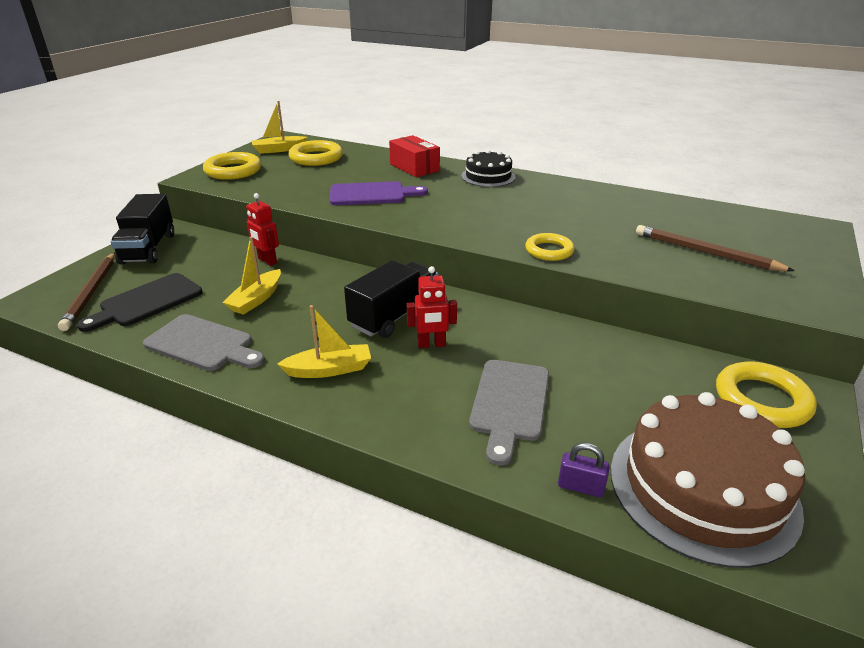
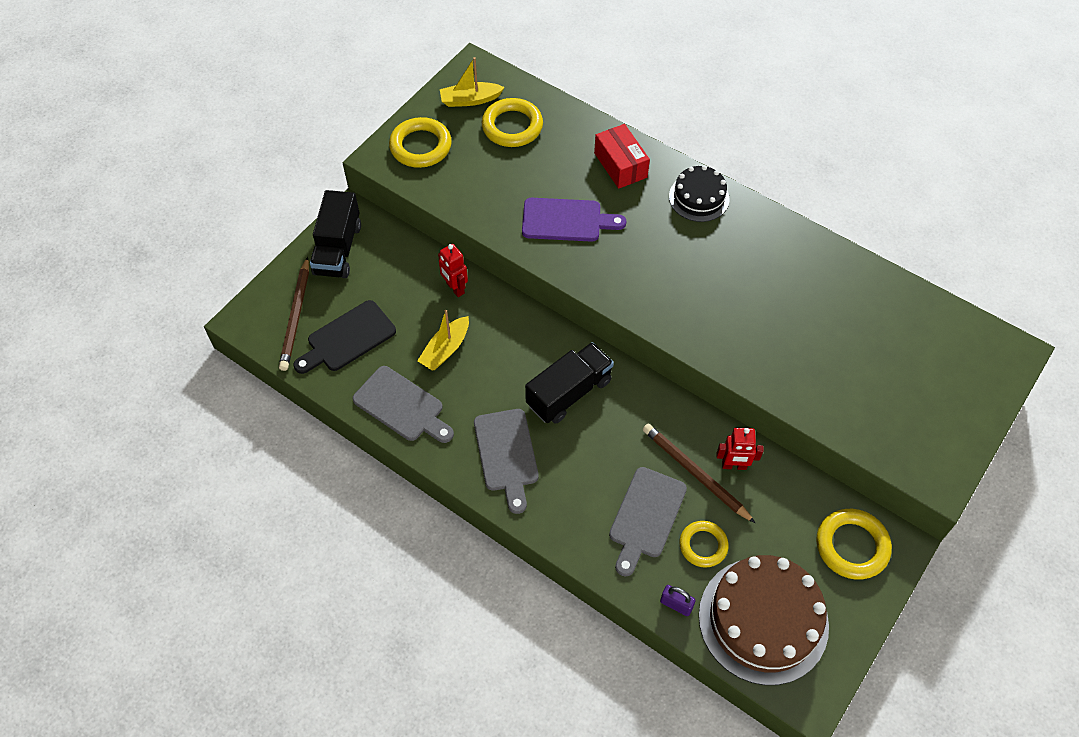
camera: 10 degrees right, 25 degrees up
(329, 369) = (506, 454): yellow boat -> grey cutting board
(431, 344) = (596, 437): red robot -> red robot (734, 465)
(549, 251) = (722, 353): yellow ring -> yellow ring (703, 545)
(705, 252) = (873, 379): brown pencil -> brown pencil (695, 473)

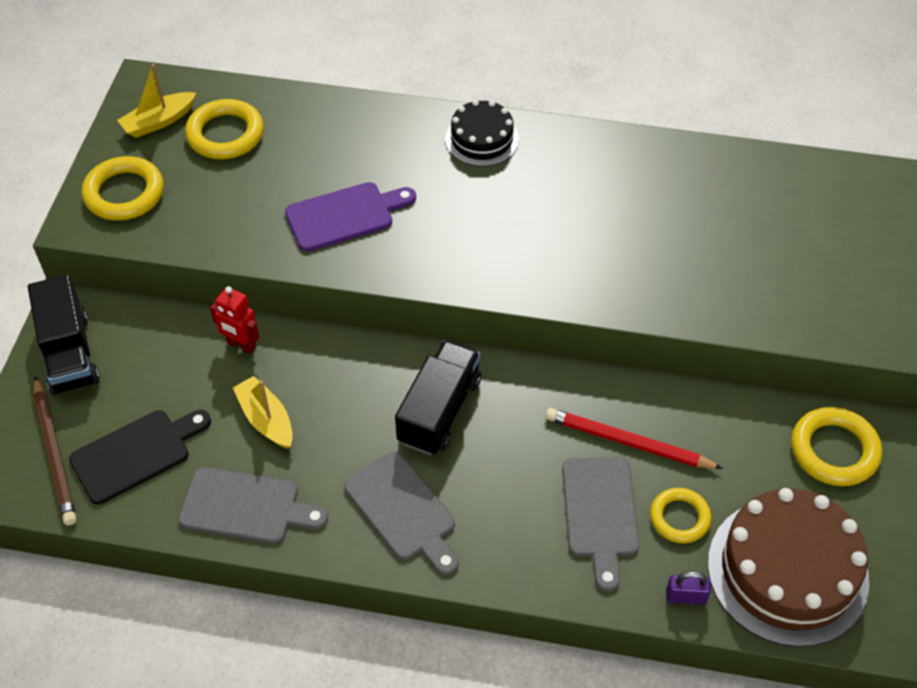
camera: 25 degrees left, 5 degrees down
(347, 338) = (136, 454): black cutting board -> black cutting board turned 150 degrees counterclockwise
(445, 349) = (266, 419): yellow boat -> yellow boat turned 135 degrees clockwise
(620, 165) = (375, 134): red box -> none
(695, 473) = (628, 443): brown pencil -> red pencil
(734, 465) = (665, 416): red robot -> none

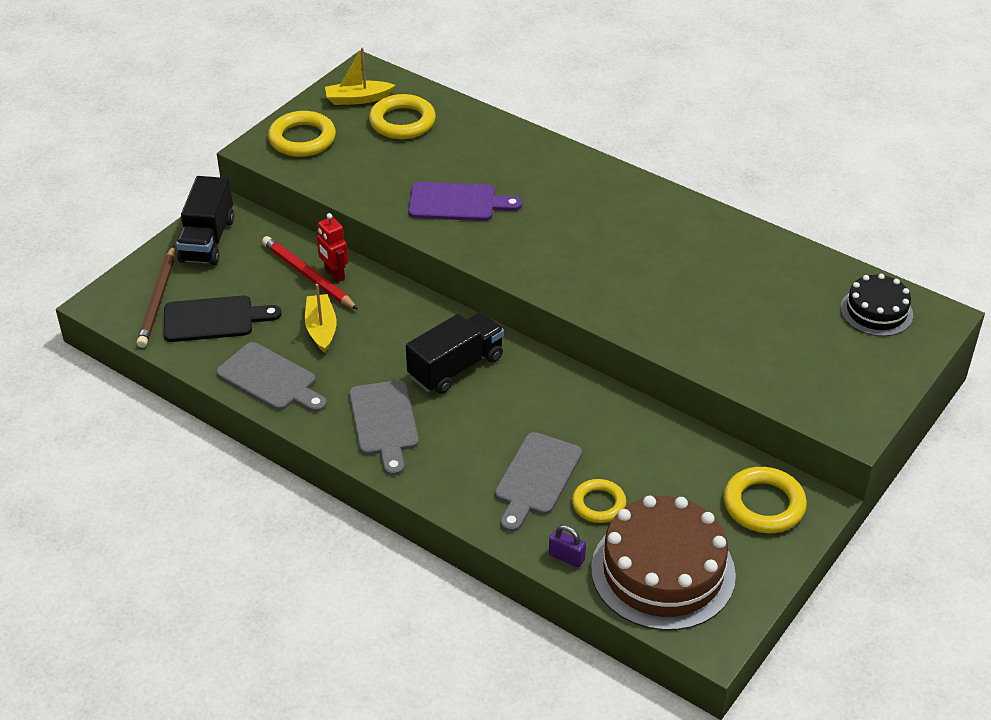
camera: 25 degrees right, 10 degrees down
(482, 139) = (602, 183): black cake -> black cake (876, 311)
(628, 443) = (592, 439): red pencil -> red pencil (308, 276)

